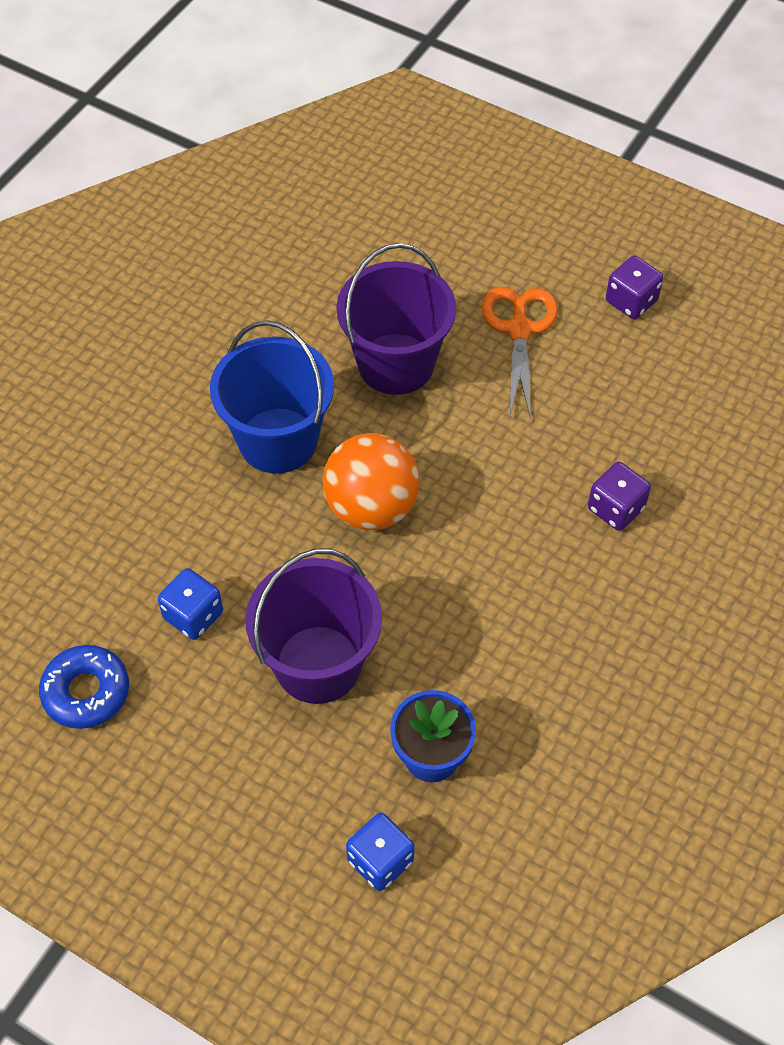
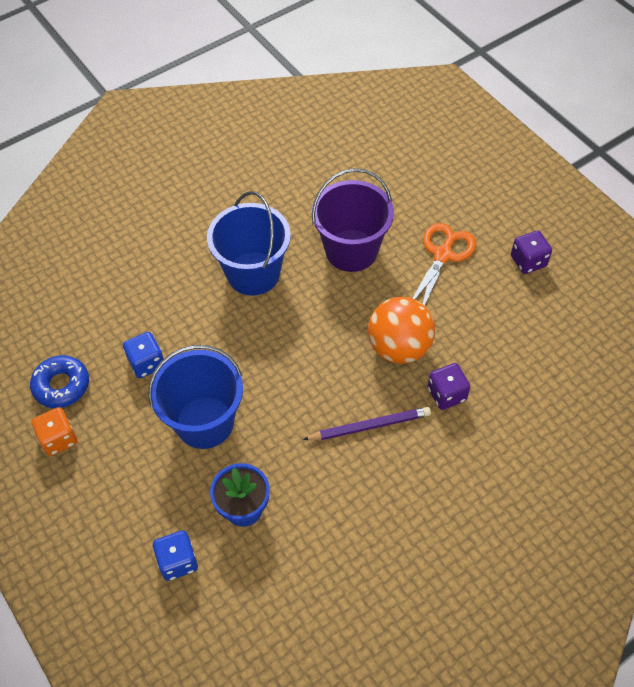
camera: 25 degrees right, 0 degrees up
(123, 766) = (59, 439): none -> orange dice
(318, 664) = (205, 422): purple bucket -> blue bucket
(371, 507) = (289, 336): orange ball -> orange ball (399, 347)
(539, 586) = (369, 426): none -> purple pencil

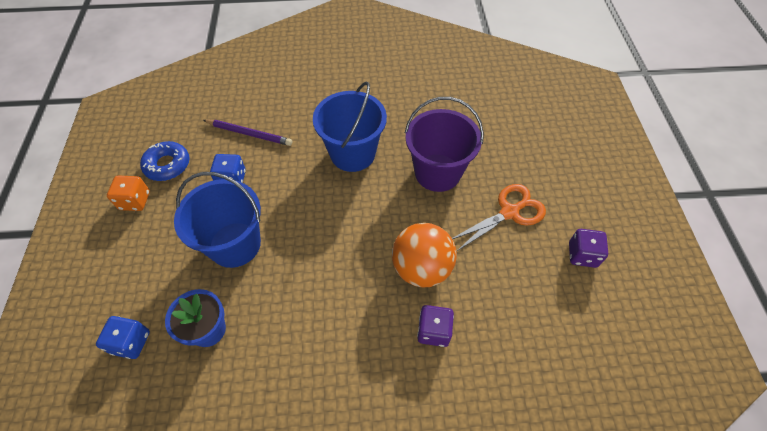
camera: 30 degrees right, 0 degrees up
(369, 426) = (351, 321): purple pencil -> purple pencil (249, 134)

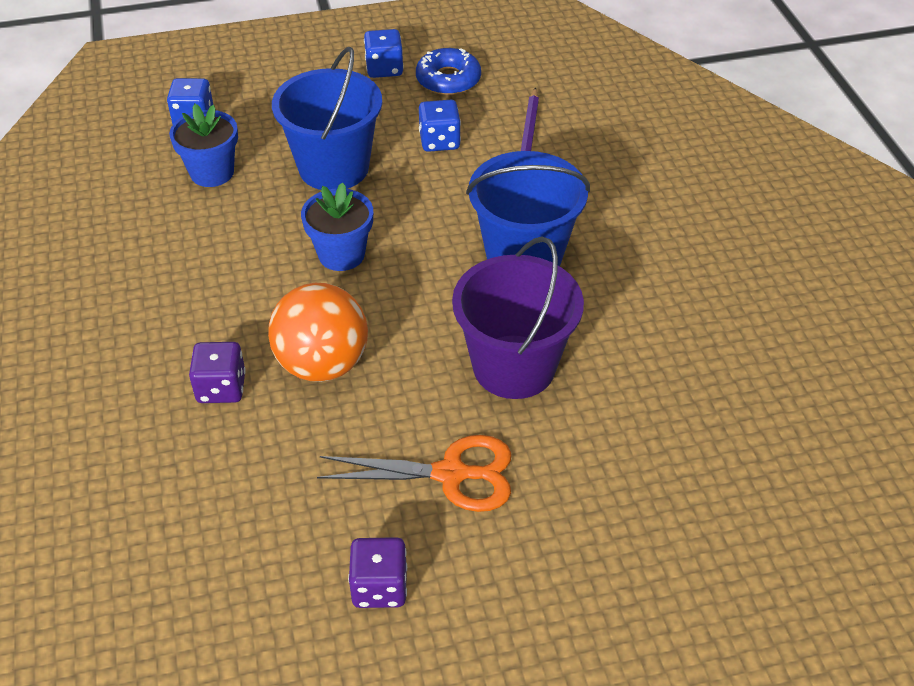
camera: 80 degrees right, 10 degrees down
(135, 201) = (384, 69): orange dice -> blue dice
(325, 248) = (341, 254): none -> blue flower pot
(510, 212) = (452, 474): orange scissors -> orange scissors turned 45 degrees counterclockwise

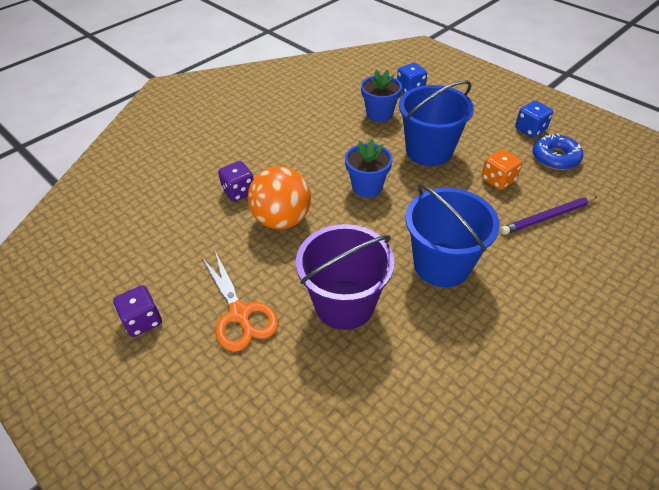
camera: 60 degrees right, 0 degrees up
(439, 141) = (498, 180): blue dice -> orange dice

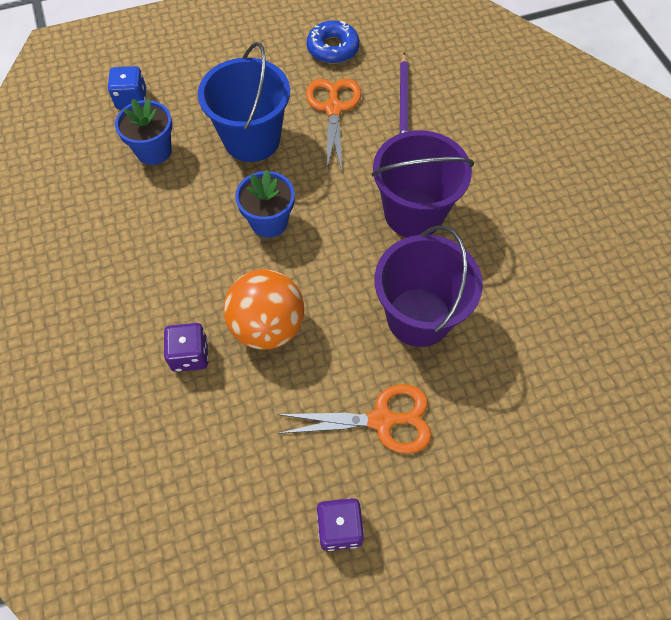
camera: 65 degrees left, 15 degrees up
(442, 264) = (414, 213): blue bucket -> purple bucket
(498, 180) = (333, 108): orange dice -> orange scissors
(530, 129) = (280, 41): blue dice -> none

